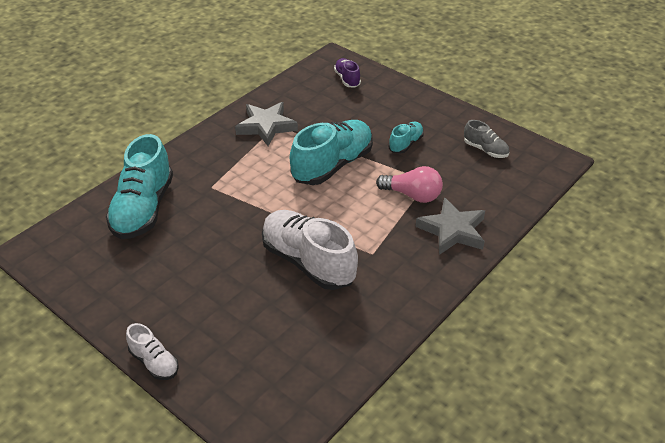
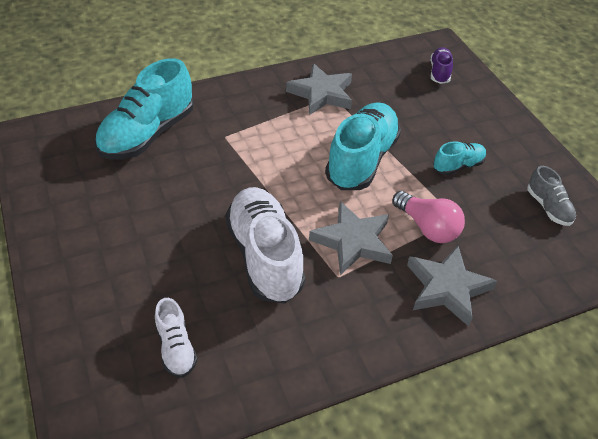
camera: 25 degrees right, 5 degrees up
(154, 362) = (45, 297): white shoe -> white shoe (176, 348)
(332, 165) = (361, 160): turquoise shoe -> turquoise shoe turned 45 degrees counterclockwise
(366, 226) = (353, 241): none -> grey star

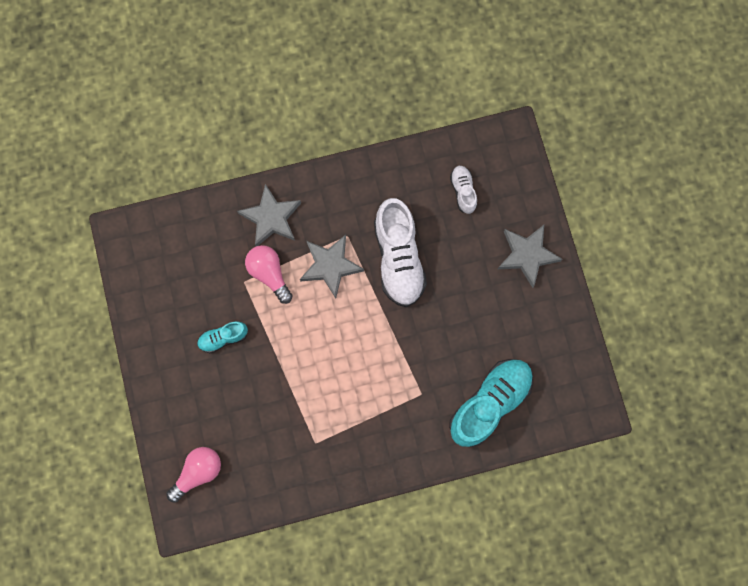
camera: 170 degrees left, 30 degrees up
(321, 94) = (325, 448): grey star -> grey star (527, 255)
(361, 160) = (305, 353): turquoise shoe -> none
(439, 72) = (198, 472): purple shoe -> pink light bulb
(548, 207) = (165, 285): grey shoe -> none

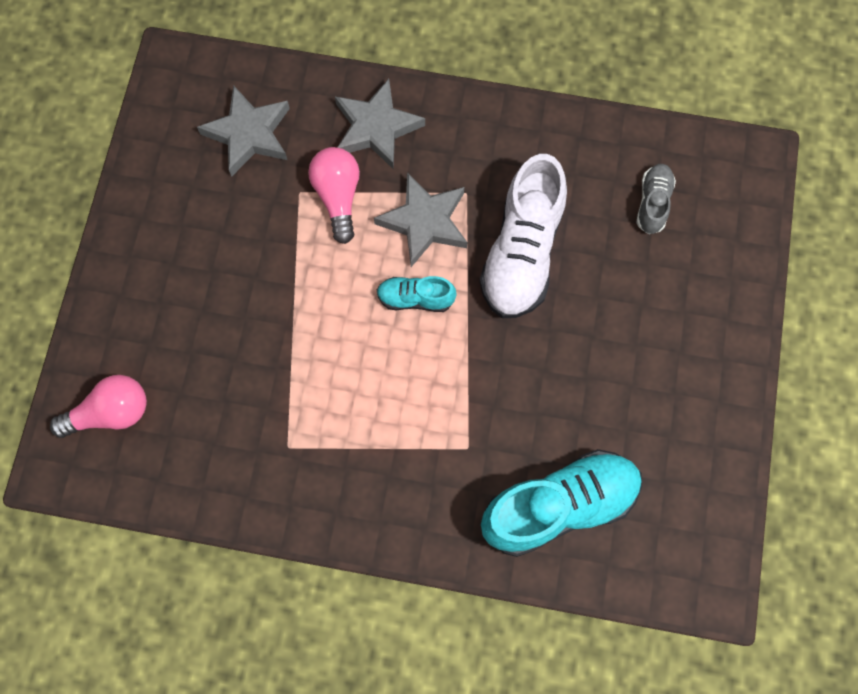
camera: 25 degrees right, 5 degrees down
(223, 338) = (235, 252): turquoise shoe -> turquoise shoe (415, 298)
(463, 191) = (653, 203): white shoe -> grey shoe
(527, 255) = (706, 326): grey star -> grey star (249, 134)

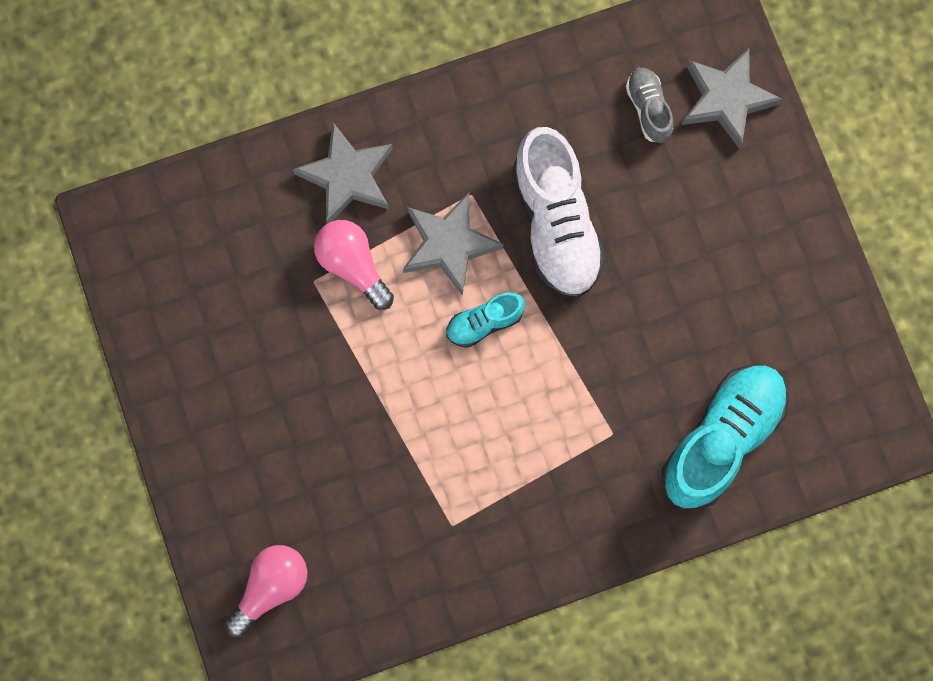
camera: 30 degrees left, 5 degrees up
(249, 134) = (228, 250): grey star -> grey star (726, 99)

